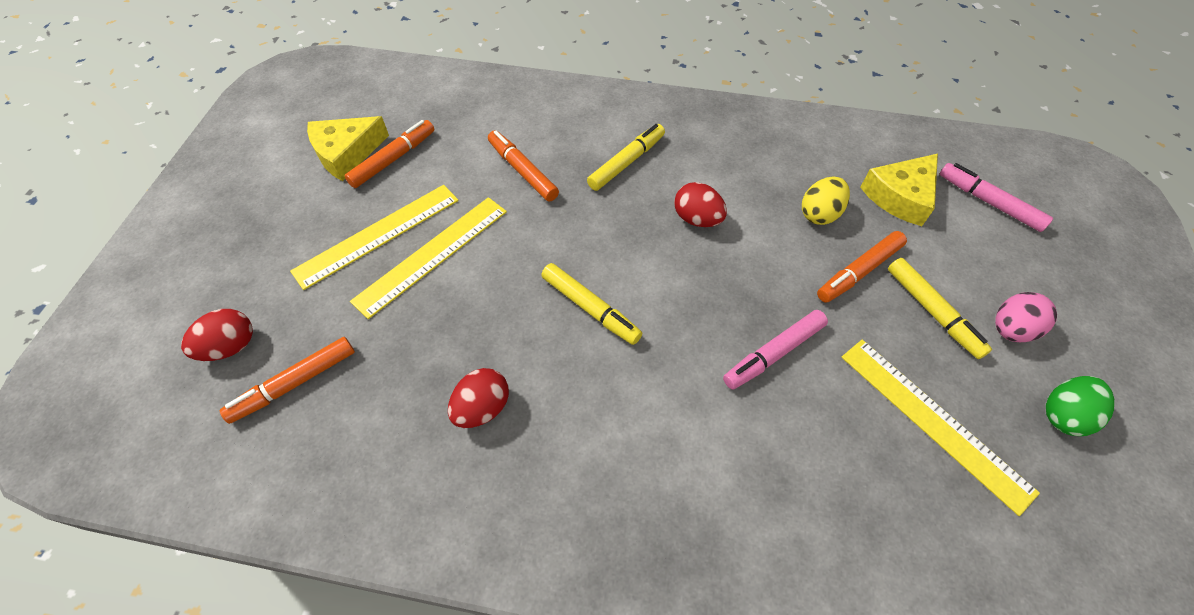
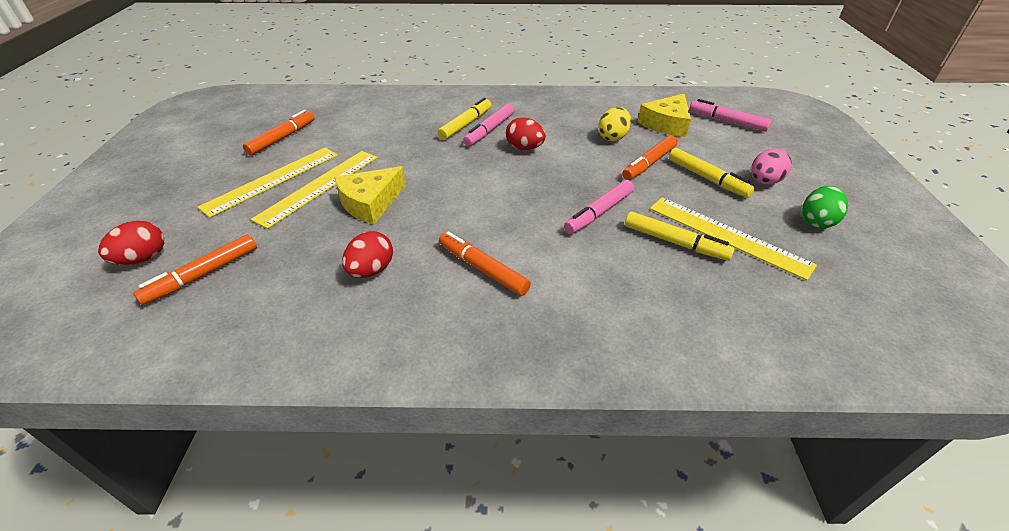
camera: 10 degrees left, 15 degrees down
(346, 153) = (243, 138): yellow cheese -> yellow cheese (370, 202)
(522, 171) = (387, 135): orange marker -> orange marker (482, 269)
(590, 308) = (452, 203): yellow marker -> yellow marker (675, 242)
(656, 178) = (490, 130): none -> pink marker

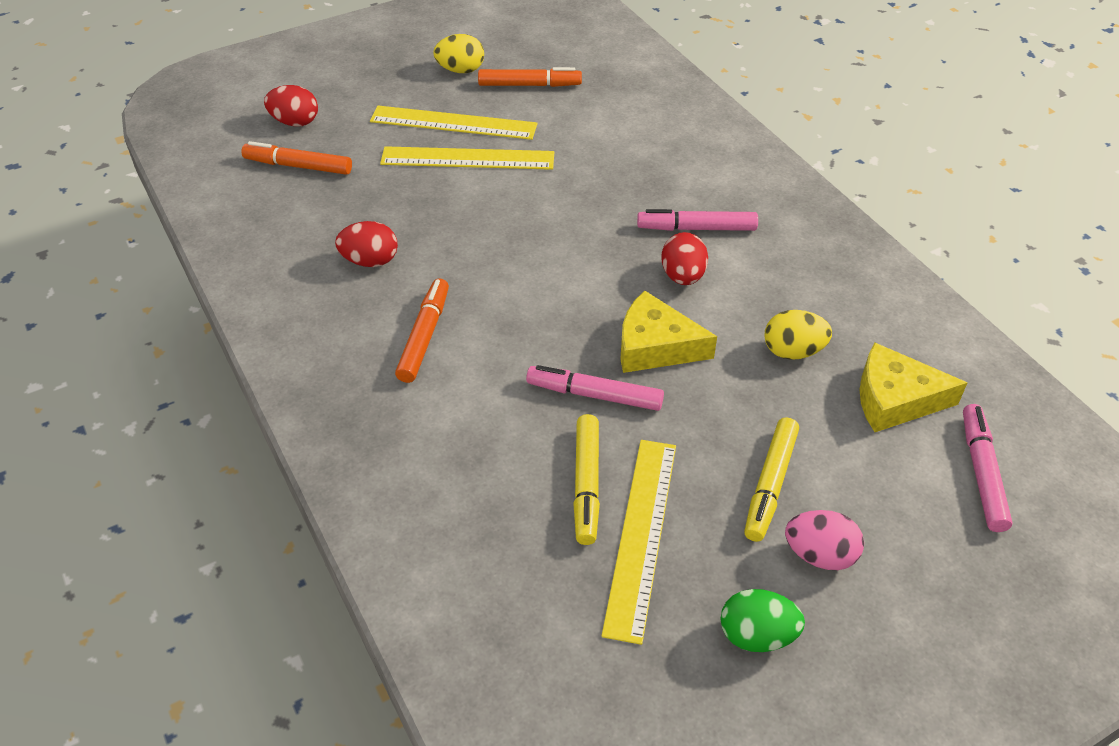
camera: 60 degrees right, 5 degrees up
(221, 158) = (460, 70): none -> yellow egg
(370, 202) = (469, 207): yellow cheese -> yellow cheese (655, 346)
(466, 124) = (691, 202): yellow marker -> none
(649, 163) = (755, 410): orange marker -> none

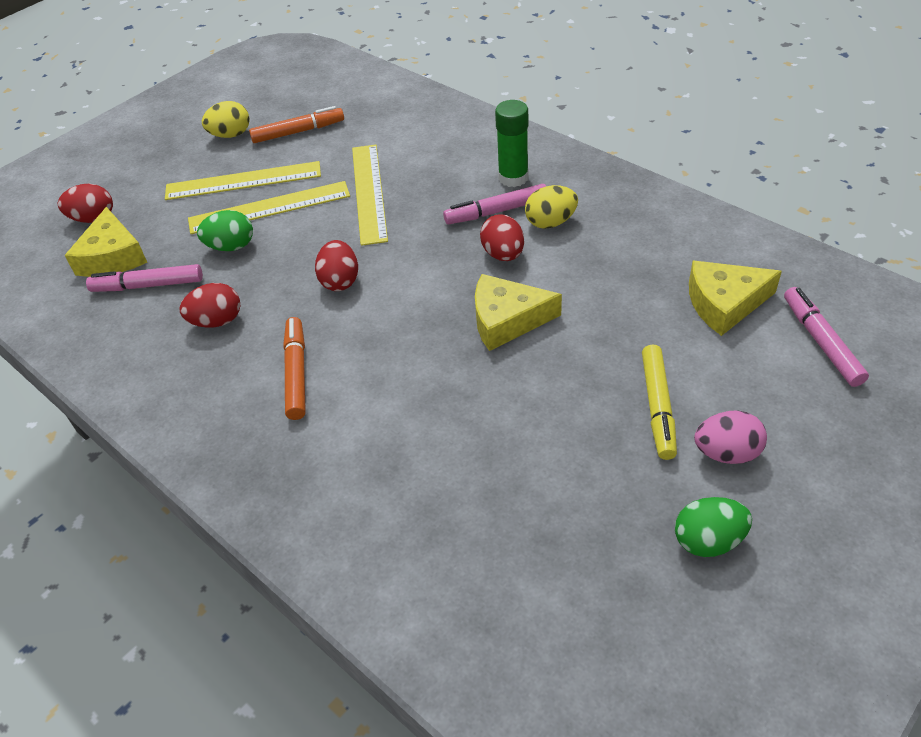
camera: 15 degrees left, 0 degrees up
(298, 166) = (112, 256): orange marker -> yellow cheese
(414, 189) = (231, 247): none -> green egg
(505, 255) = (340, 281): none -> red egg
(587, 484) = (501, 458): yellow marker -> none
(594, 395) = (473, 378): pink marker -> pink marker (148, 285)
(640, 535) = (569, 487): yellow ruler -> yellow ruler (368, 192)
(731, 196) = (513, 178): none -> green glue stick
(793, 351) = (624, 289): yellow egg -> yellow egg (550, 222)

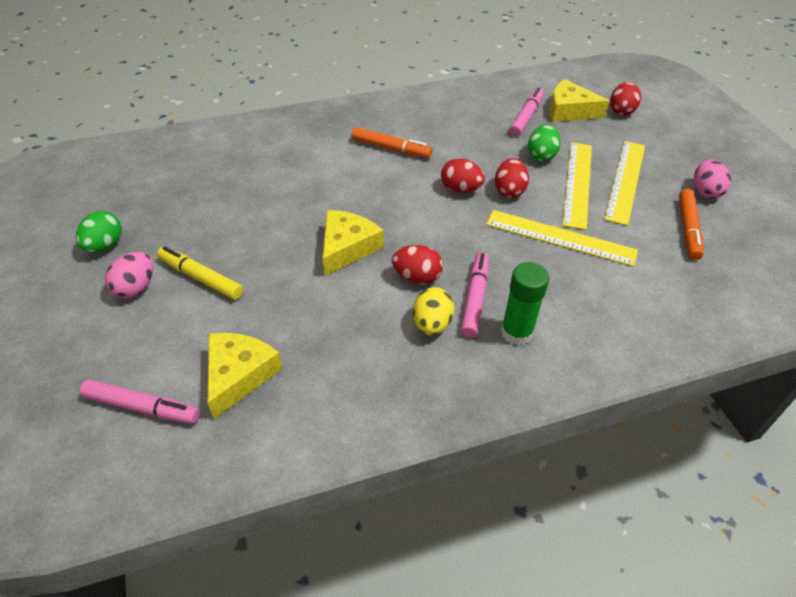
camera: 115 degrees right, 0 degrees up
(217, 321) = (466, 133): red egg -> red egg (509, 191)
(230, 135) = (705, 192): yellow egg -> pink egg

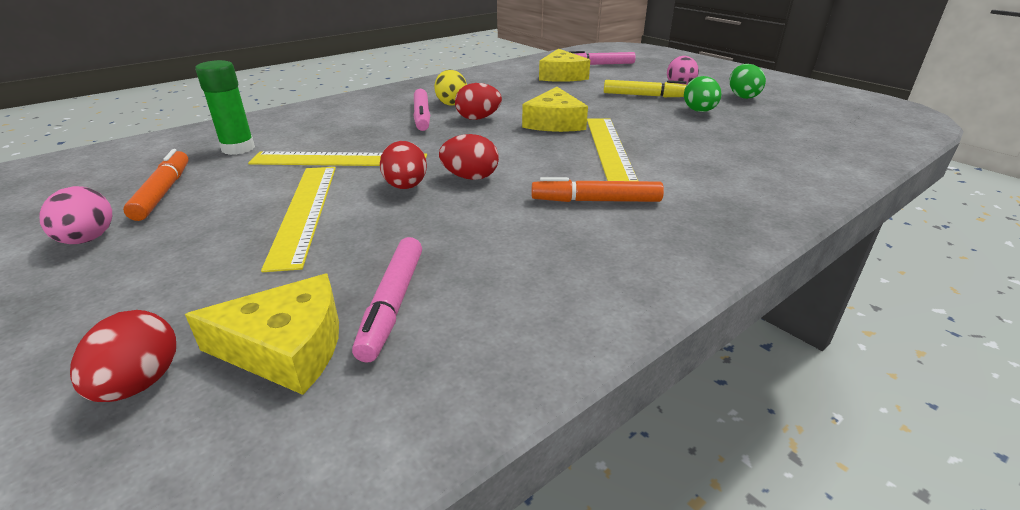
camera: 160 degrees right, 15 degrees down
(516, 332) = (383, 109): green glue stick -> green glue stick (238, 148)
(541, 156) = (360, 237): green egg -> green egg (699, 111)
(626, 181) = (222, 229): yellow ruler -> yellow ruler (609, 148)

